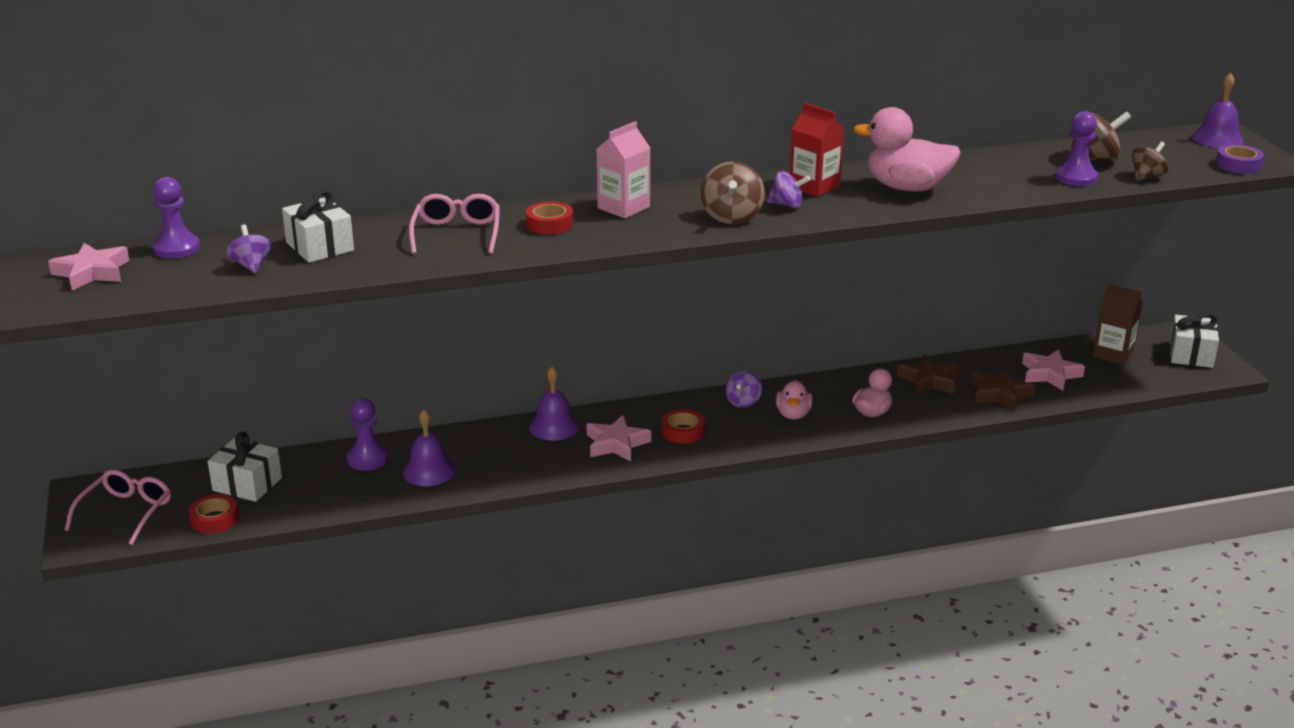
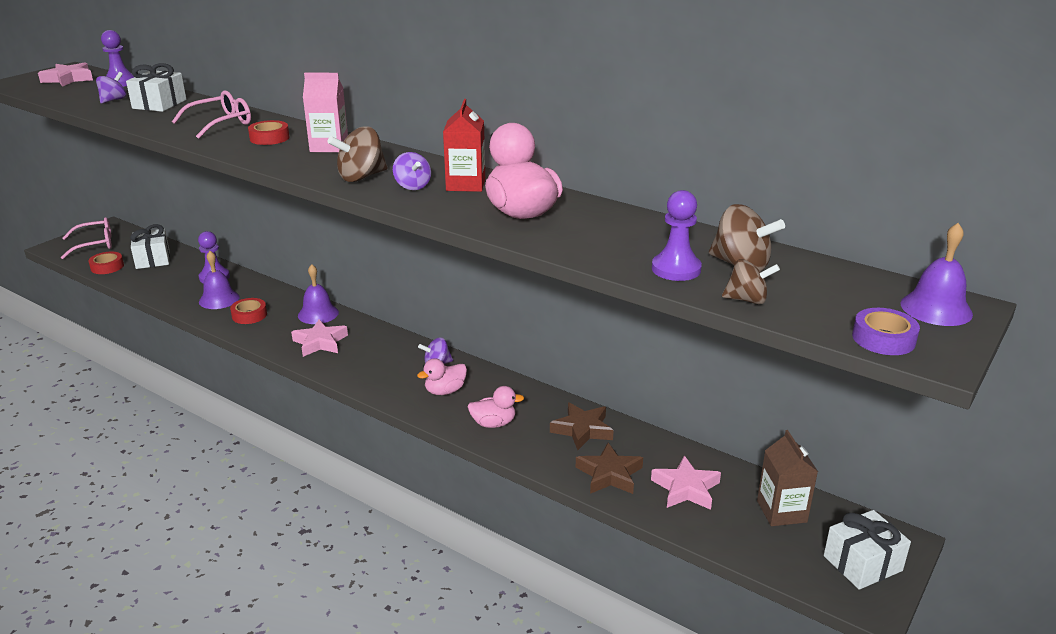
camera: 50 degrees right, 0 degrees up
(683, 432) = (365, 359): red tape -> red tape (249, 315)

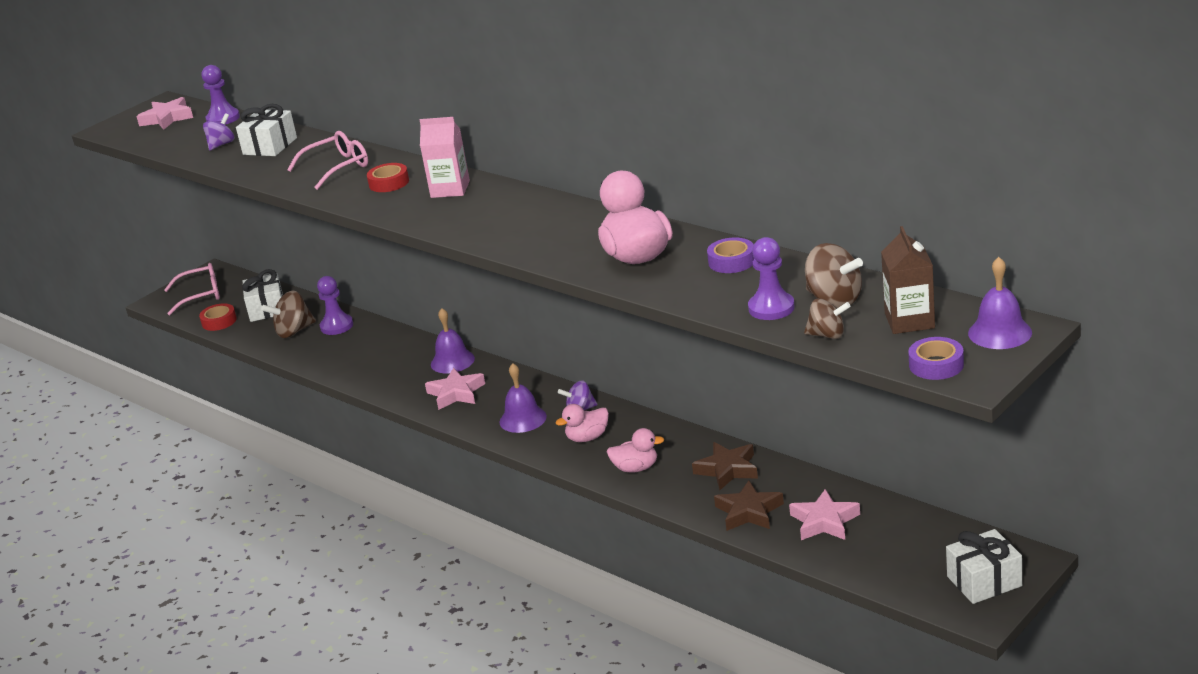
camera: 10 degrees right, 0 degrees up
(219, 299) = (344, 351): purple bell -> purple bell (523, 419)
(249, 315) = (379, 367): red tape -> none
(361, 177) = (483, 225): brown spinning top -> brown spinning top (294, 331)
(412, 186) = (533, 232): purple spinning top -> none
(465, 184) = (586, 226): red carton -> none
(621, 223) = (731, 261): none -> purple tape
(781, 511) = (917, 538): brown carton -> brown carton (909, 321)

